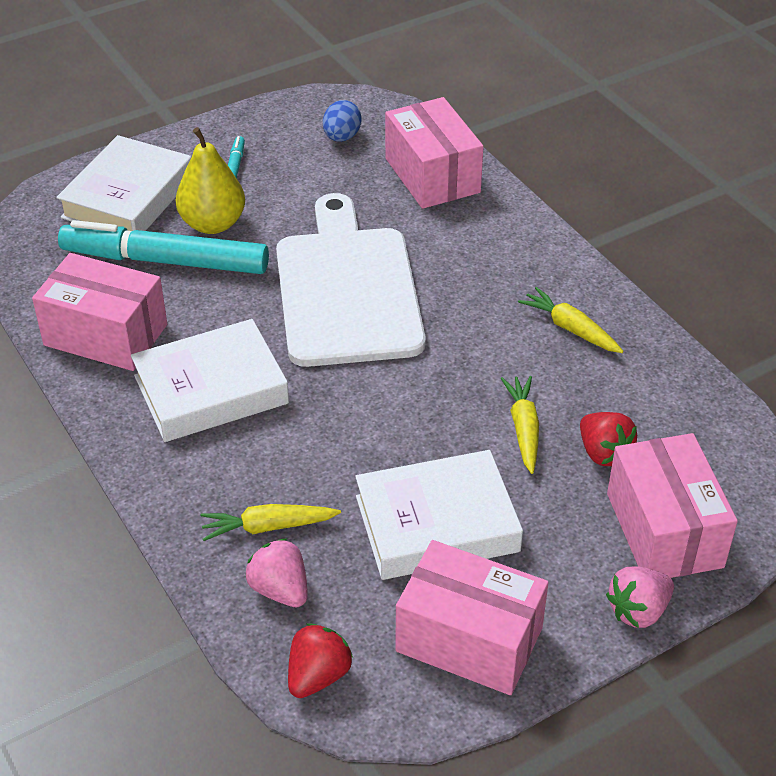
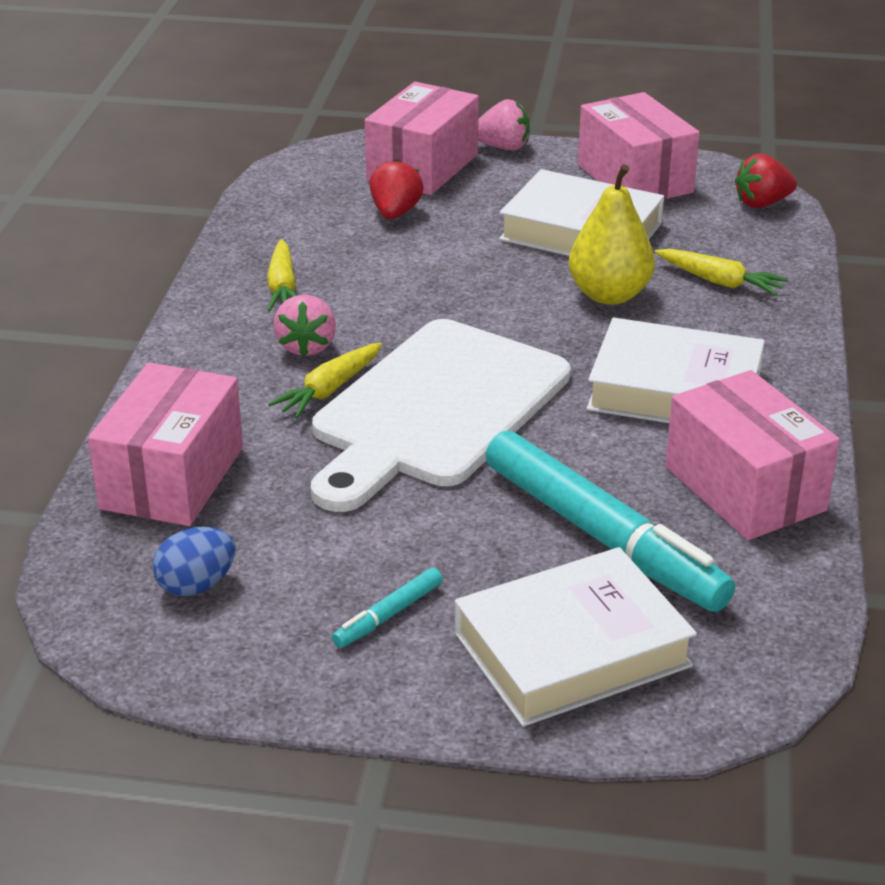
camera: 140 degrees left, 10 degrees down
(213, 224) = (498, 553): yellow pear -> yellow pear (609, 295)
(280, 590) = (746, 248): pink strawberry -> pink strawberry (306, 346)
(523, 429) = (432, 249): yellow carrot -> yellow carrot (329, 390)

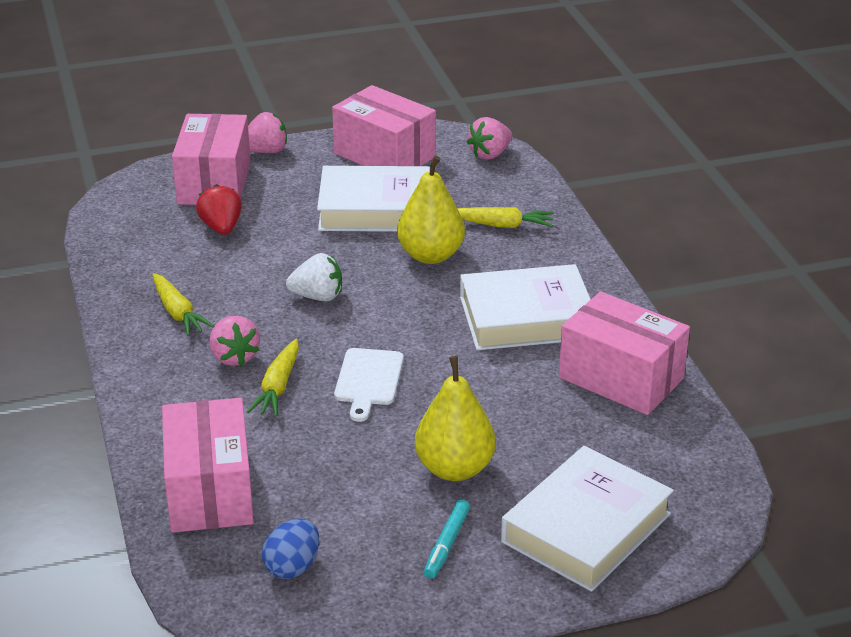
camera: 25 degrees left, 0 degrees up
(435, 409) = (368, 380): white cutting board -> white cutting board, size x0.43
(446, 307) = (317, 296): none -> white strawberry
(462, 533) = (454, 468): none -> yellow pear
(602, 537) = (551, 442): turquoise marker -> none
(762, 203) = (490, 154): red strawberry -> pink strawberry

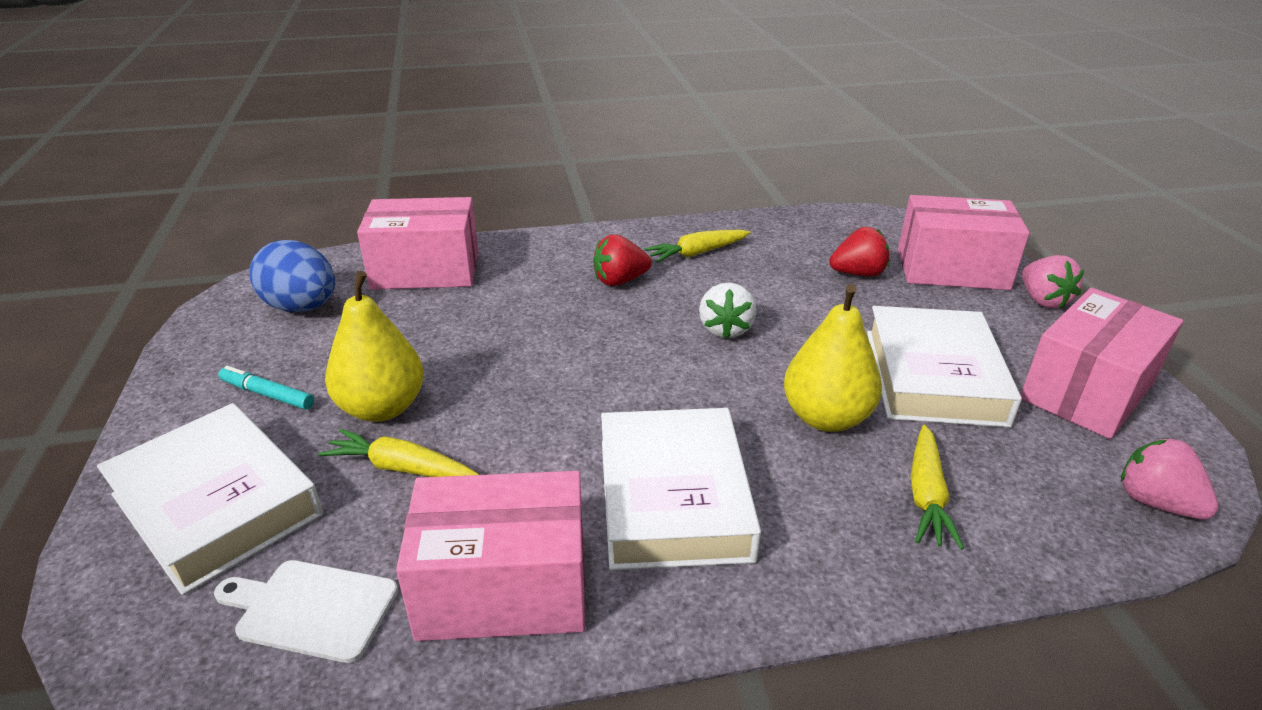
camera: 95 degrees right, 0 degrees up
(234, 357) = (620, 281): pink strawberry -> red strawberry
(278, 387) = (564, 303): yellow carrot -> yellow carrot (401, 468)
(292, 567) = (302, 307): blue egg -> blue egg, size x1.52
(368, 380) = (560, 357): white cutting board -> white cutting board (311, 608)
(621, 378) = (503, 587): pink box -> pink box turned 45 degrees clockwise

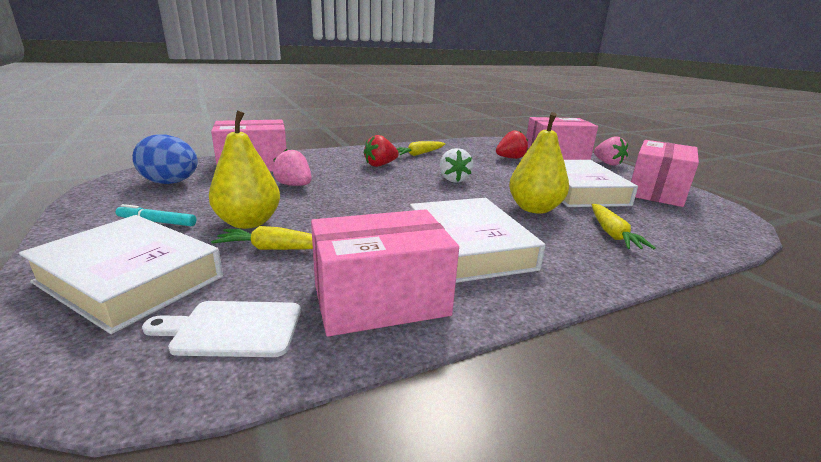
camera: 15 degrees left, 10 degrees down
(1155, 502) = (725, 227): pink strawberry -> pink strawberry (294, 185)

